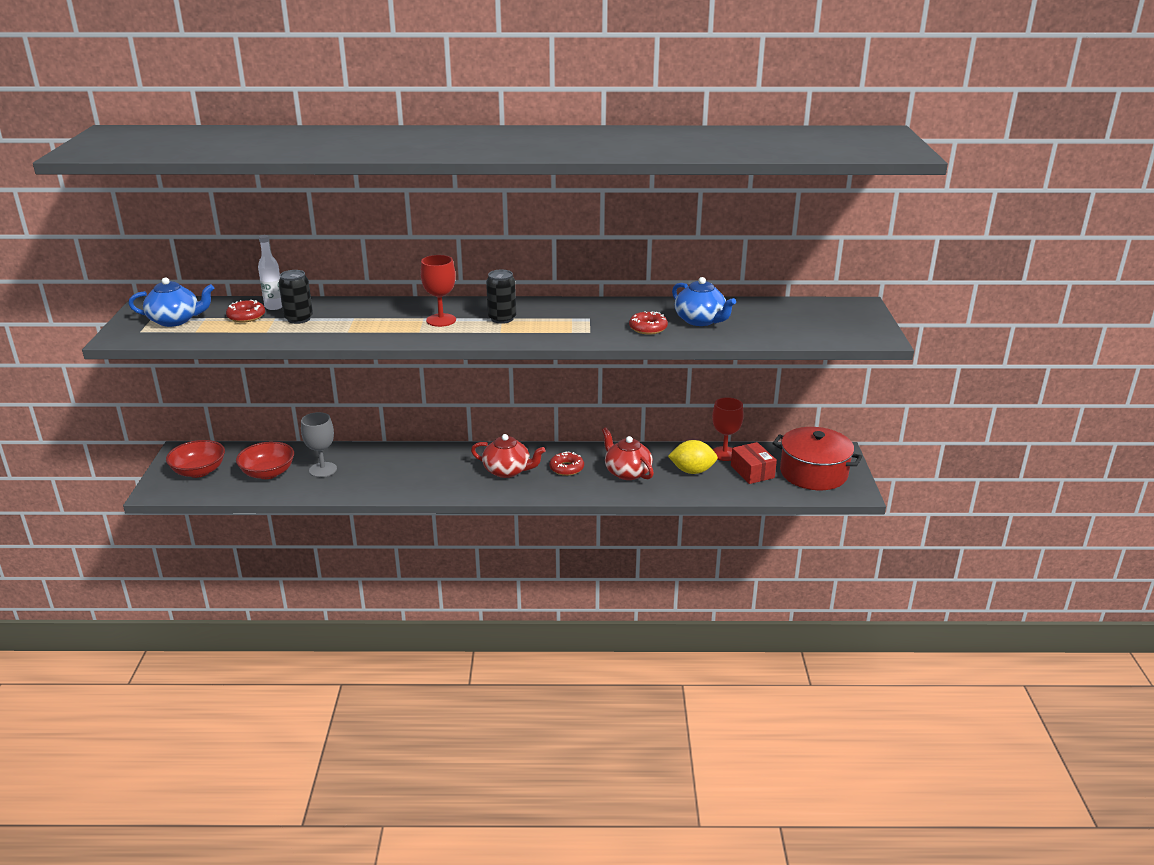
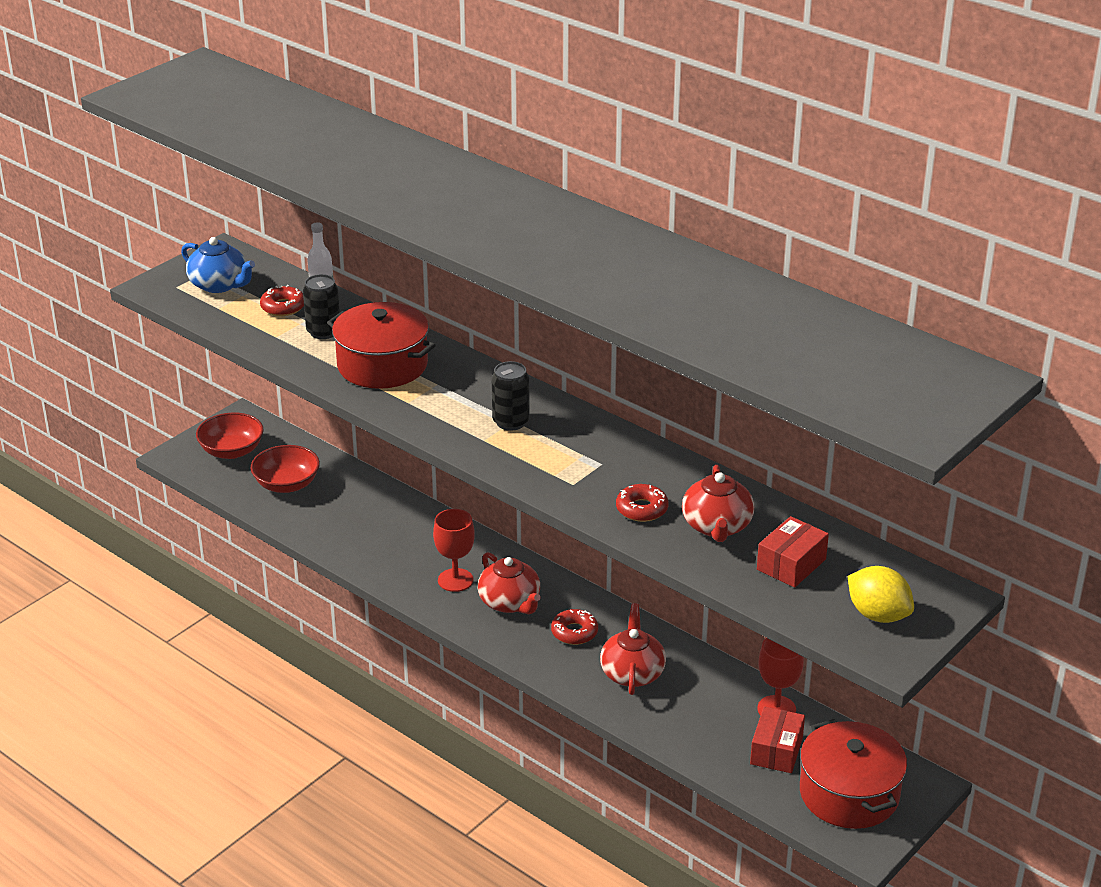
camera: 40 degrees right, 5 degrees up
(323, 470) = (338, 506): grey goblet -> none
(370, 321) = (382, 365): none -> red pot
(441, 320) = (449, 396): red goblet -> red goblet (455, 580)
(692, 471) = (707, 711): yellow lemon -> yellow lemon (878, 615)
(700, 320) = (717, 526): blue teapot -> red teapot
(766, 321) = (791, 564): none -> red box

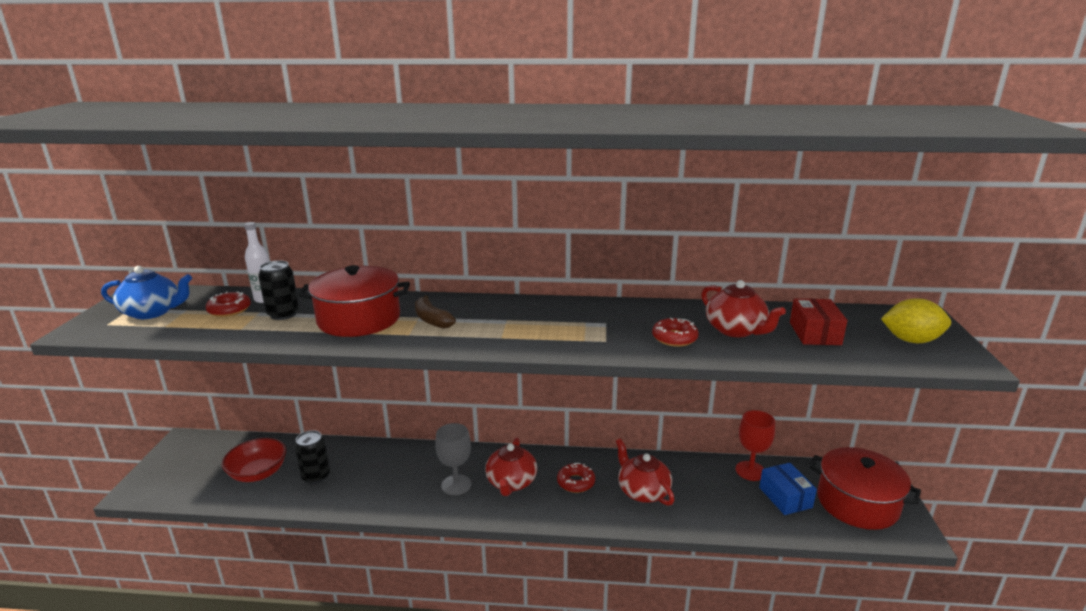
camera: 35 degrees left, 10 degrees down
(232, 451) = (189, 467): red bowl -> none
(445, 393) = (432, 320): none -> brown banana
(455, 580) = (456, 485): red goblet -> grey goblet
(510, 602) = (511, 483): red teapot -> red teapot turned 75 degrees clockwise
(511, 422) = (506, 321): black can -> black can (316, 476)
(776, 750) = (785, 497): red box -> blue box

